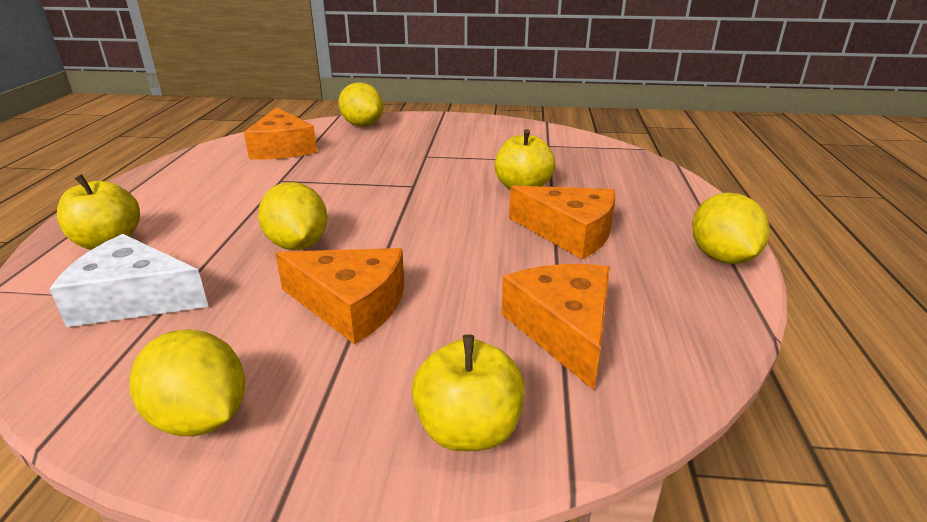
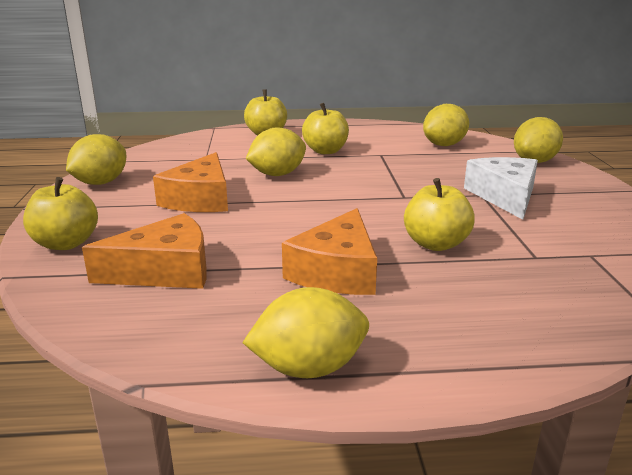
camera: 80 degrees right, 5 degrees down
(133, 299) = (206, 151): white cheese -> white cheese (505, 196)
(236, 208) = (325, 151): none -> yellow apple
(282, 148) = (444, 145): orange cheese -> yellow lemon

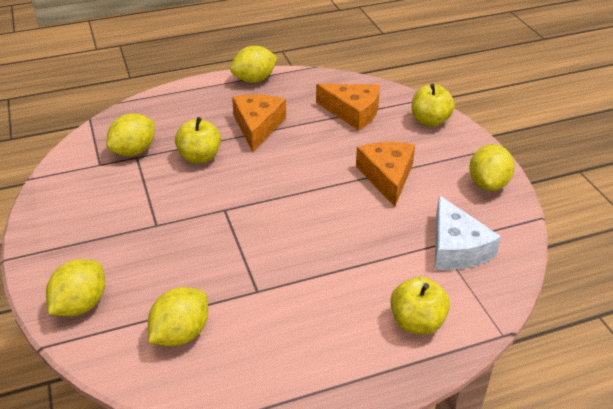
camera: 165 degrees right, 15 degrees up
(165, 271) = (353, 112): orange cheese -> orange cheese turned 120 degrees counterclockwise
(277, 174) = (348, 225): yellow lemon -> yellow lemon (134, 151)
(325, 151) = (322, 286): yellow apple -> none
(505, 196) = (136, 224): white cheese -> white cheese (456, 248)

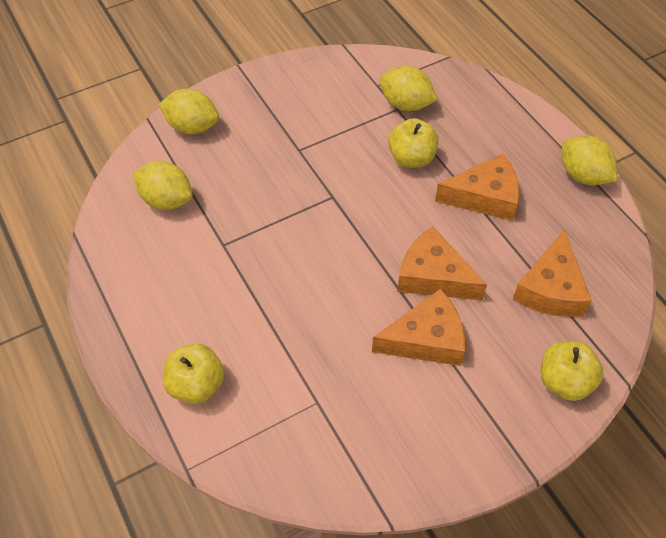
camera: 80 degrees right, 15 degrees up
(328, 164) = (433, 276): none -> orange cheese
(456, 248) = (313, 420): white cheese -> none
(488, 184) = (443, 457): yellow lemon -> none

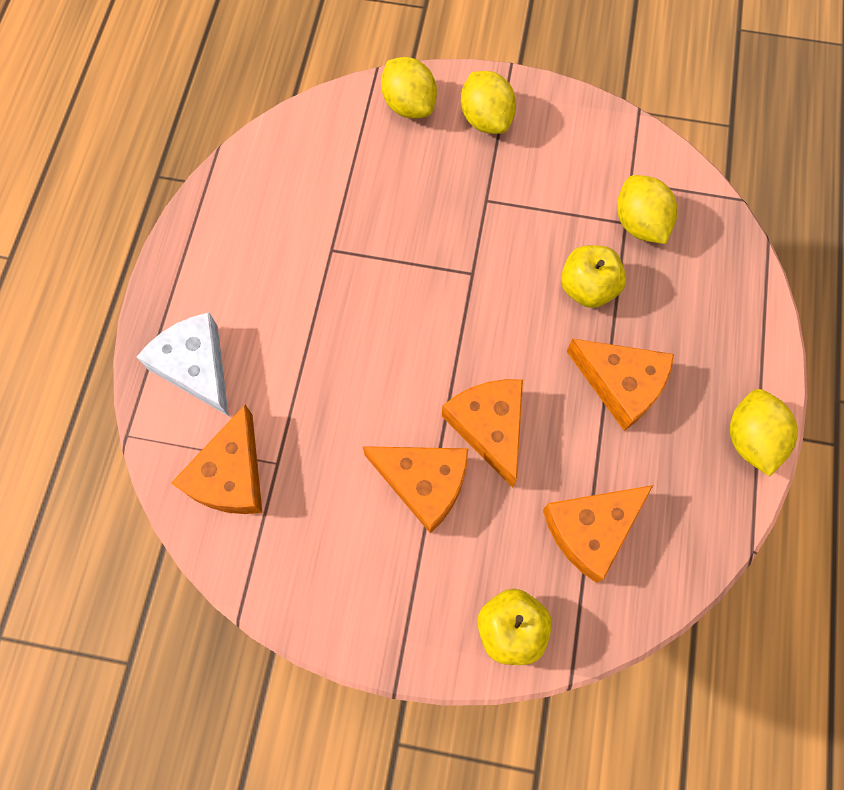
camera: 40 degrees right, 15 degrees up
(166, 200) = (321, 168): yellow lemon -> yellow lemon (486, 119)
(196, 385) = (196, 367): yellow apple -> white cheese
(292, 435) = (230, 475): none -> orange cheese

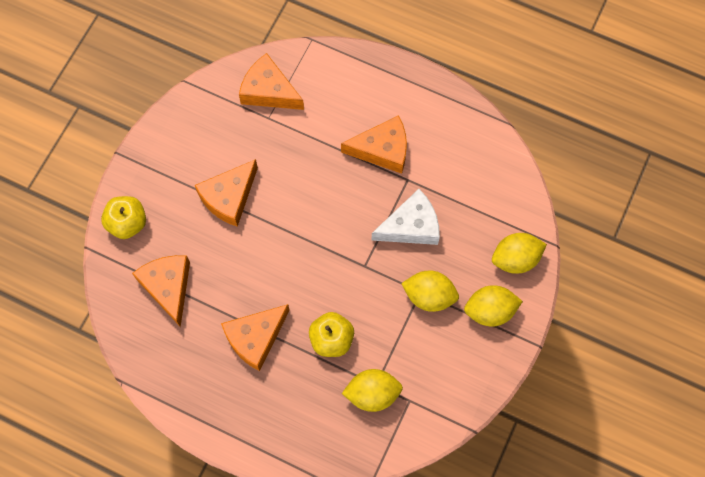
camera: 105 degrees right, 0 degrees up
(196, 367) = (345, 83): white cheese -> white cheese (411, 226)
(489, 427) = (252, 246): orange cheese -> orange cheese (382, 150)
(750, 439) = (192, 410): yellow lemon -> yellow lemon (429, 296)

